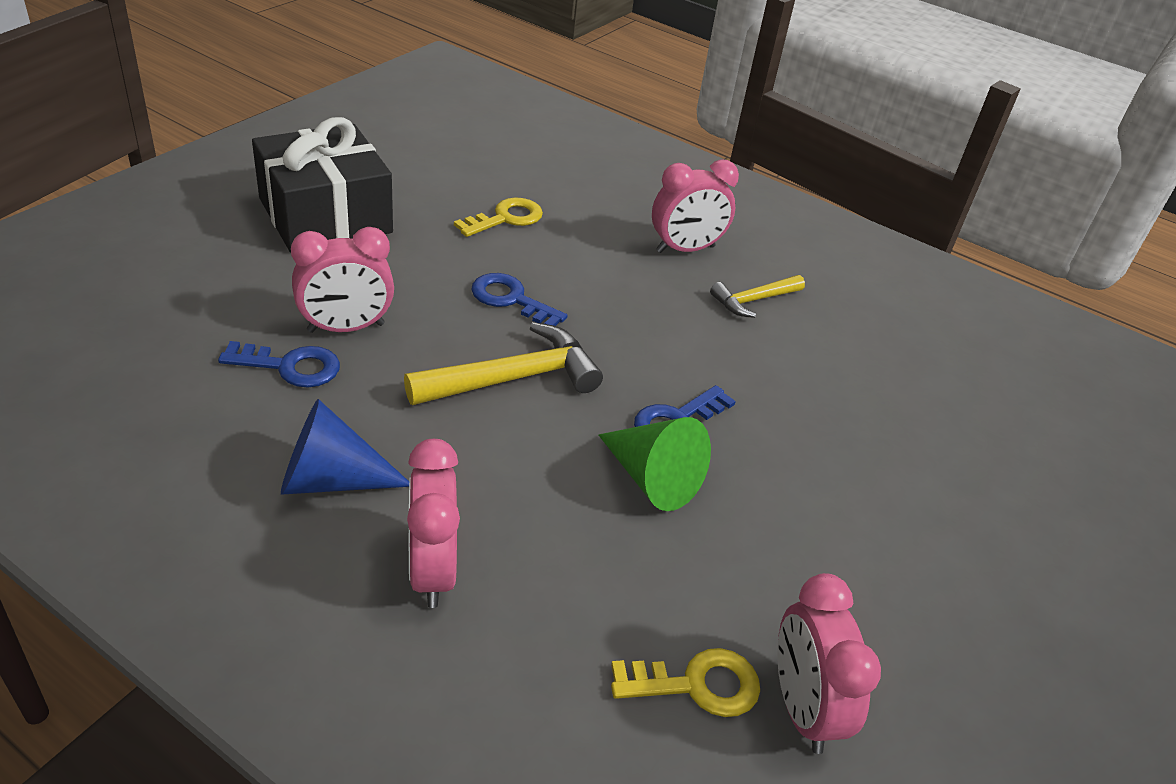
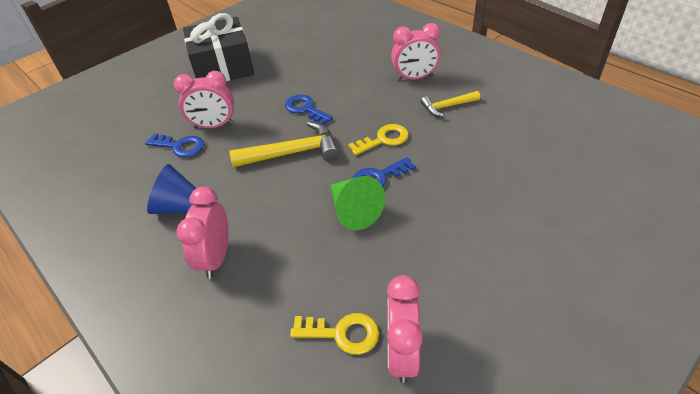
camera: 20 degrees right, 5 degrees up
(506, 218) = (317, 64): yellow key -> yellow key (383, 139)

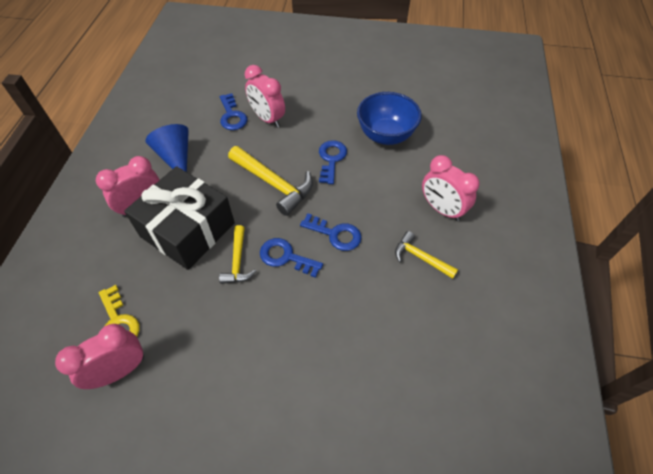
camera: 50 degrees right, 10 degrees up
(223, 67) = (339, 76): black gift -> black gift (188, 230)
(316, 72) = (385, 135): none -> blue bowl
(353, 211) = (238, 261): green cone -> yellow hammer
(383, 139) = (335, 234): yellow key -> blue key

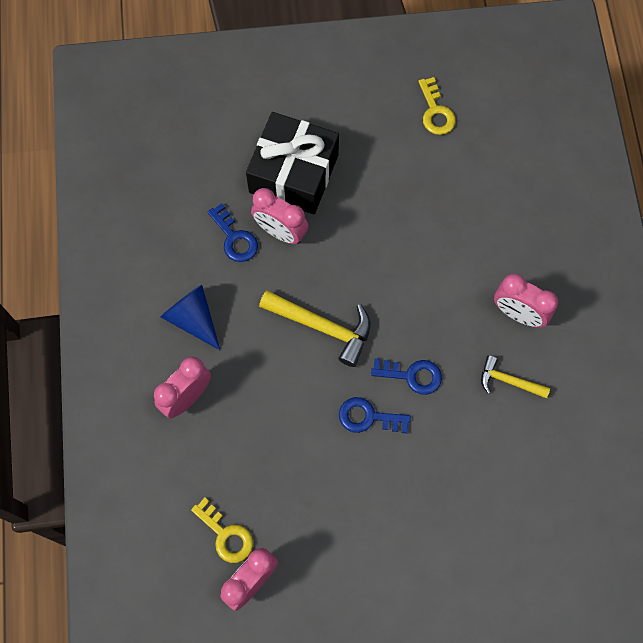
camera: 15 degrees left, 15 degrees up
(188, 230) = (250, 412): black gift -> black gift (294, 174)
(238, 261) = (319, 435): yellow hammer -> none
(331, 159) = (377, 275): blue key -> none
(385, 135) = (431, 223): blue bowl -> none
(409, 73) = (435, 112): none -> yellow key

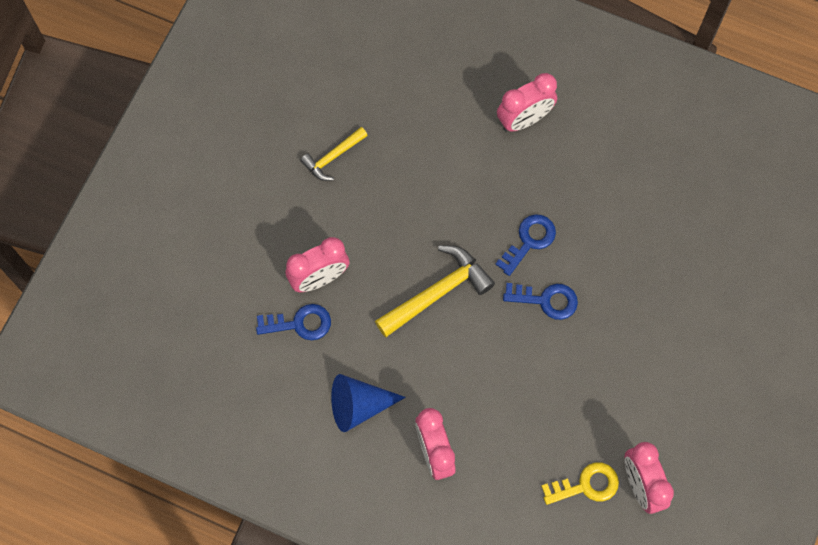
camera: 60 degrees left, 0 degrees up
(294, 174) = (267, 234): black gift -> none
(368, 417) = (546, 300): blue key -> blue key turned 120 degrees counterclockwise
(435, 112) = (285, 74): yellow key -> none
(508, 381) = (581, 164): yellow hammer -> yellow hammer (333, 157)

